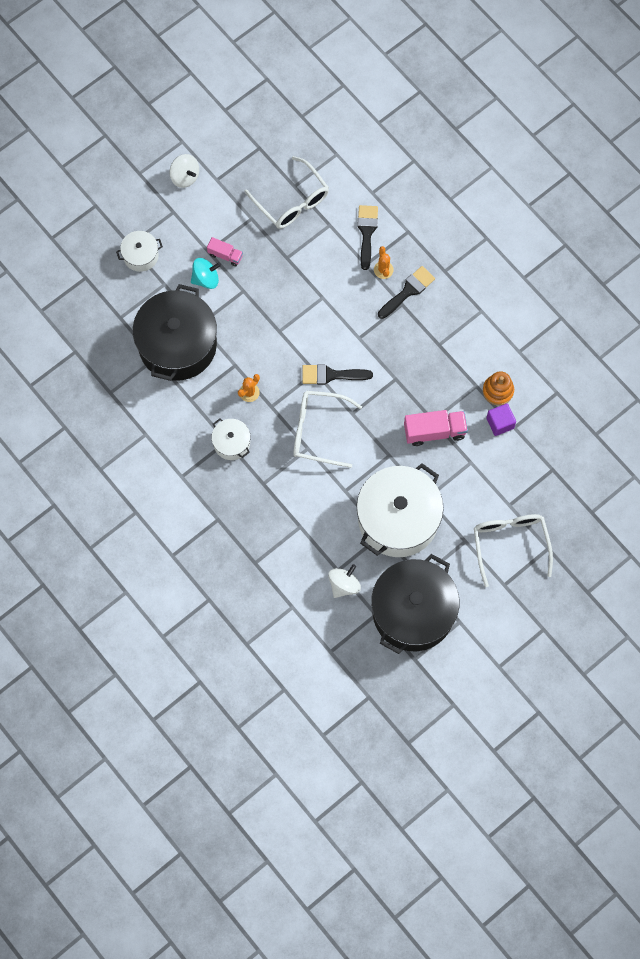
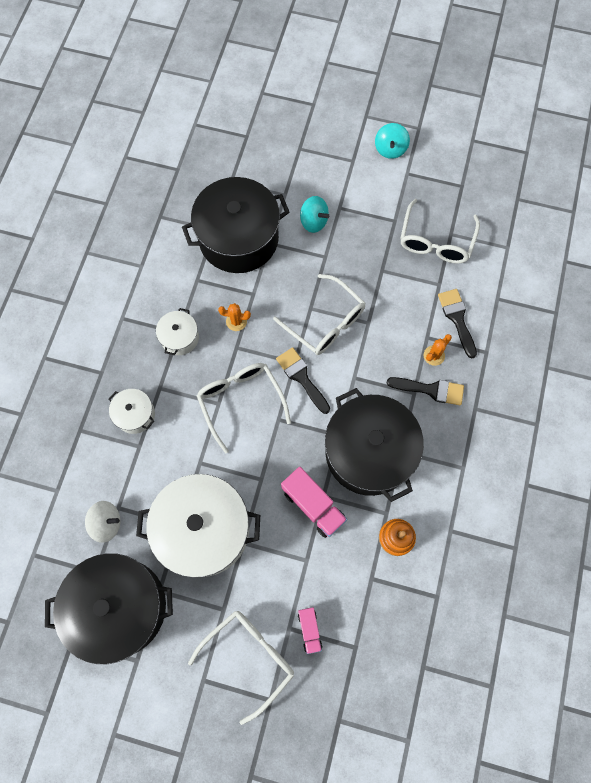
camera: 55 degrees right, 0 degrees up
(140, 255) = (296, 162): white pot -> white pot (135, 415)
(185, 177) = (390, 149): white spinning top -> turquoise spinning top
(225, 255) = (346, 222): pink truck -> pink truck (309, 630)
(299, 328) = (326, 322): none -> white glasses
(367, 232) = (457, 319): black brush -> black brush turned 75 degrees counterclockwise
(423, 367) = (369, 452): none -> black pot
(500, 423) = (365, 562): purple cube -> none

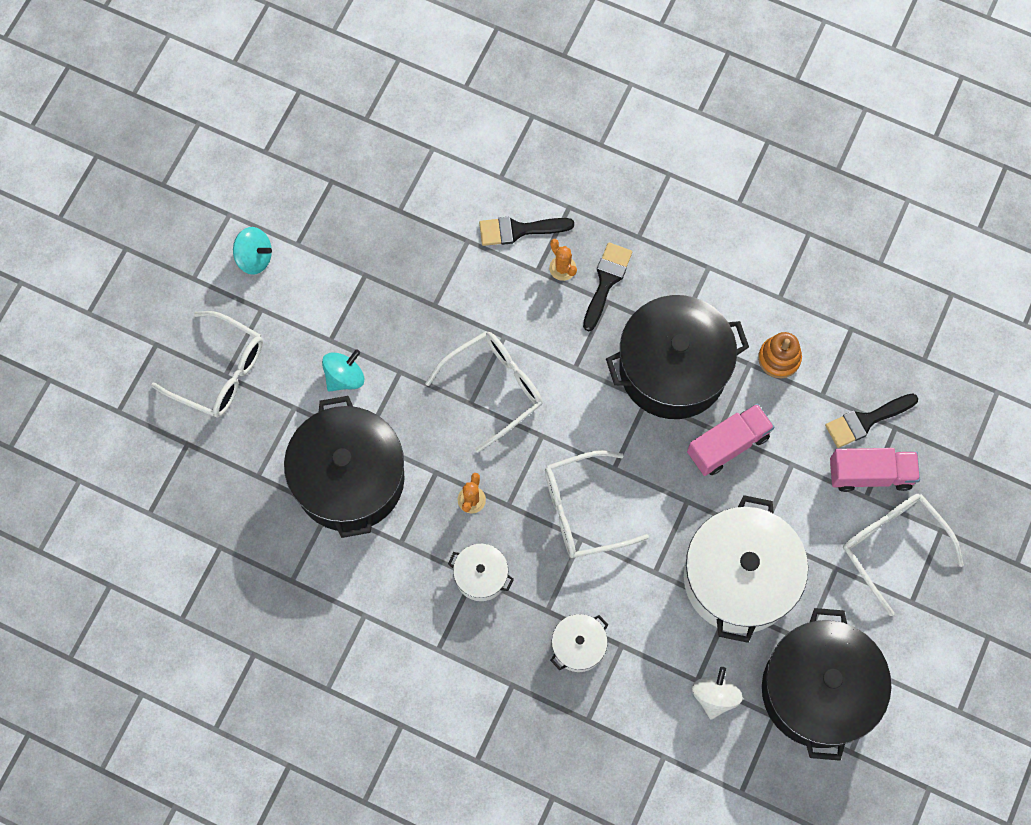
camera: 80 degrees left, 0 degrees up
(301, 377) = (563, 430): black brush -> black brush (866, 421)
(309, 630) = (870, 474): pink truck -> pink truck, size x1.73
(435, 241) = (406, 231): white glasses -> white glasses (220, 372)

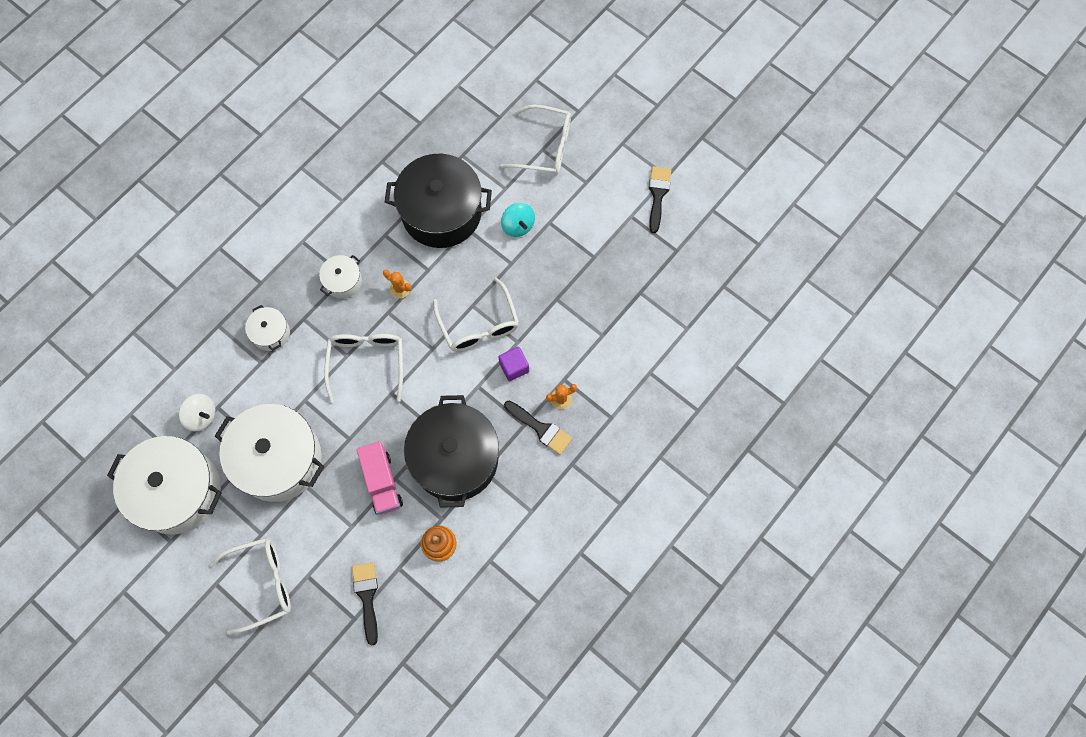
camera: 105 degrees right, 0 degrees up
(220, 372) = (545, 147): white glasses -> white glasses turned 120 degrees counterclockwise
(254, 258) = (627, 186): turquoise spinning top -> none
(519, 230) = (601, 375): black brush -> black brush (658, 195)
(538, 332) = (514, 367): none -> purple cube
(818, 690) = (178, 491): black pot -> white pot
(870, 474) = (323, 585): pink truck -> none

